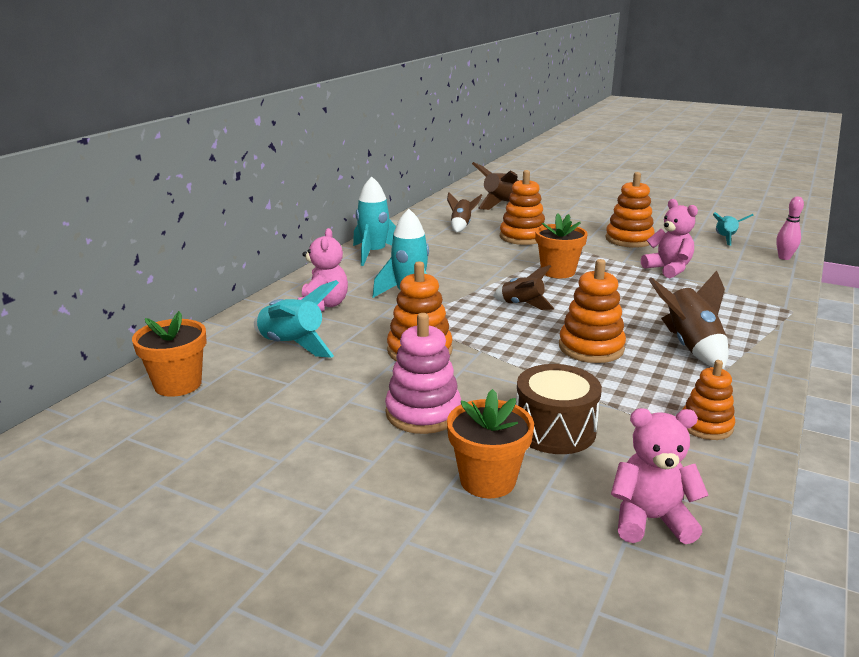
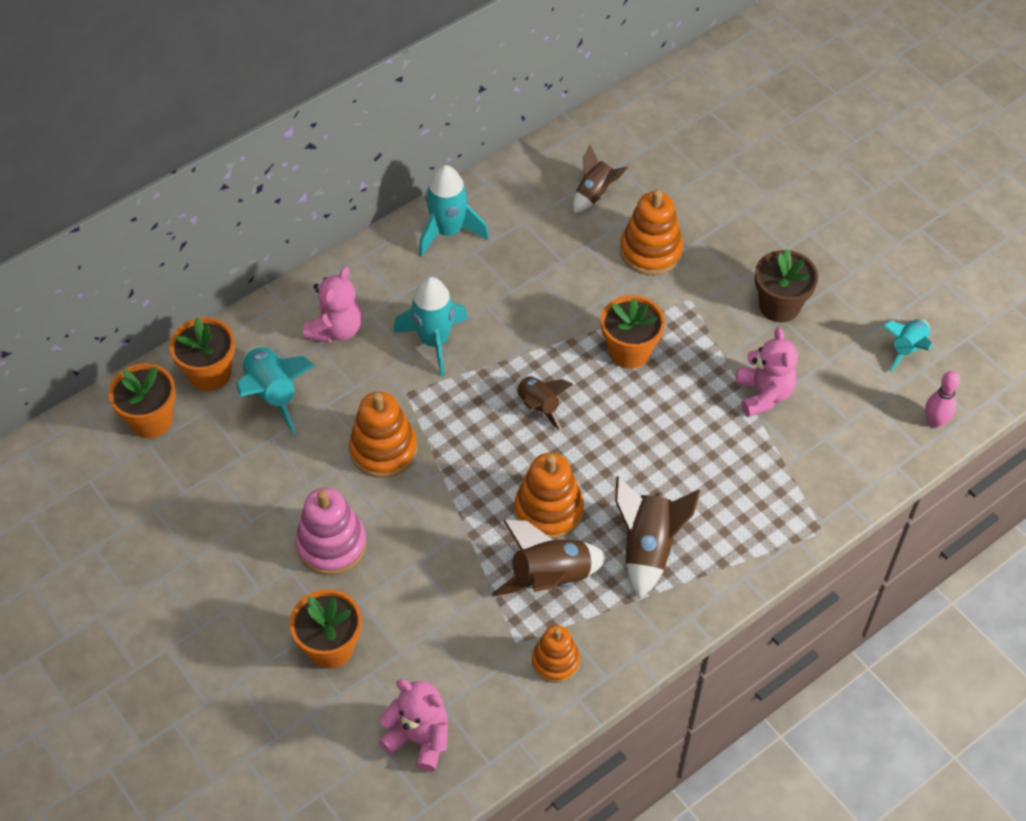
camera: 25 degrees right, 30 degrees up
(223, 348) = (210, 374): none -> orange flower pot
(502, 204) = (691, 147): brown rocket -> brown rocket (550, 578)
(554, 430) = (424, 612): brown drum -> none
(629, 239) = (779, 306): orange stacking toy -> brown flower pot

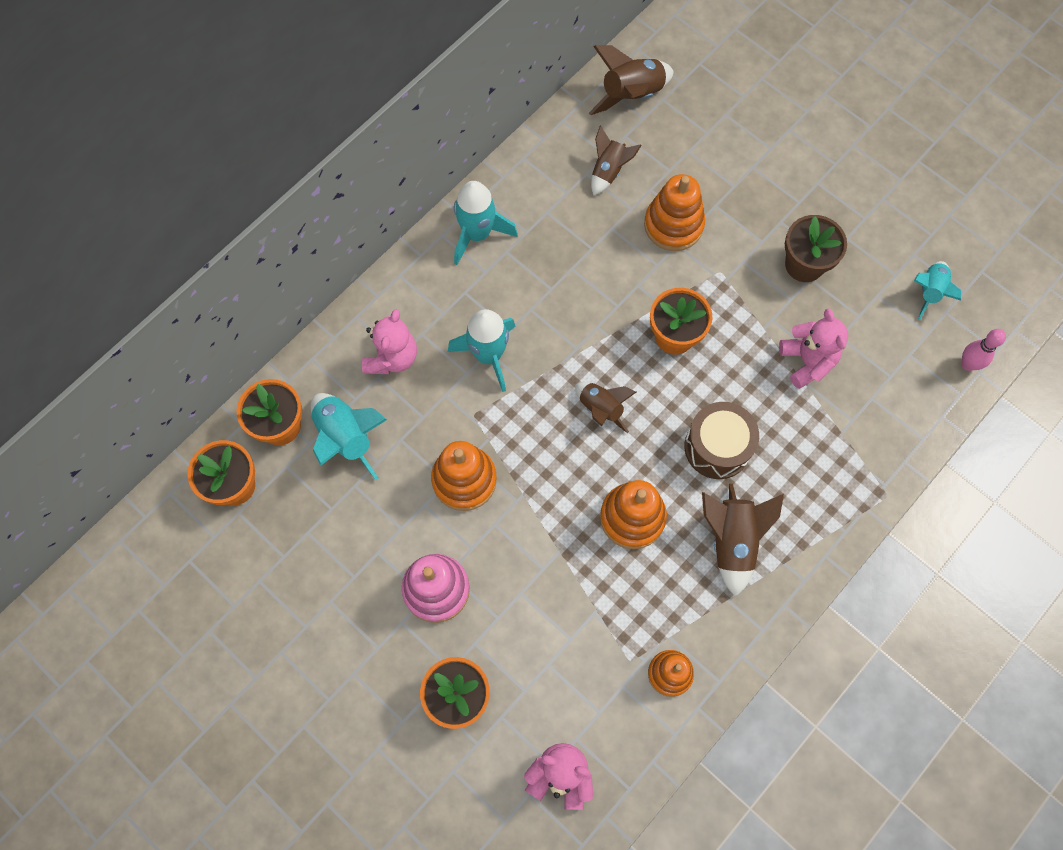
camera: 10 degrees left, 15 degrees up
(550, 578) = (648, 588): brown rocket -> brown rocket (631, 95)
(651, 459) = (717, 447): none -> brown drum

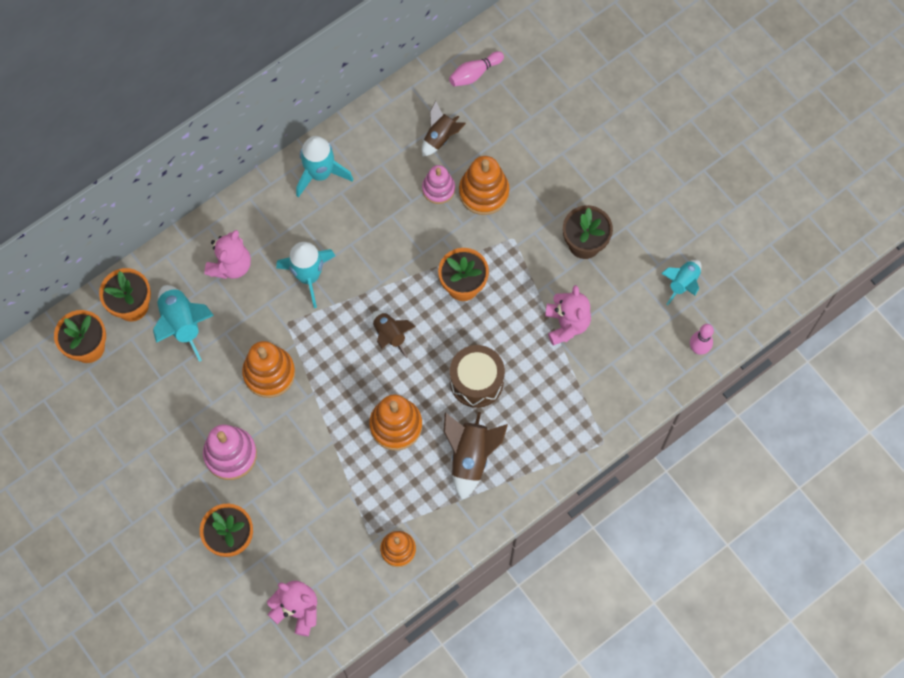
camera: 10 degrees right, 0 degrees up
(620, 229) = (438, 189): none -> pink stacking toy
(631, 95) = (474, 74): brown rocket -> pink bowling pin

